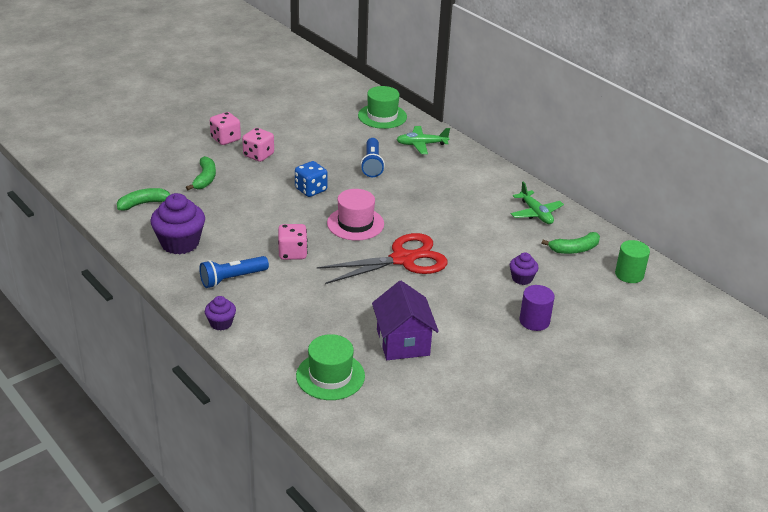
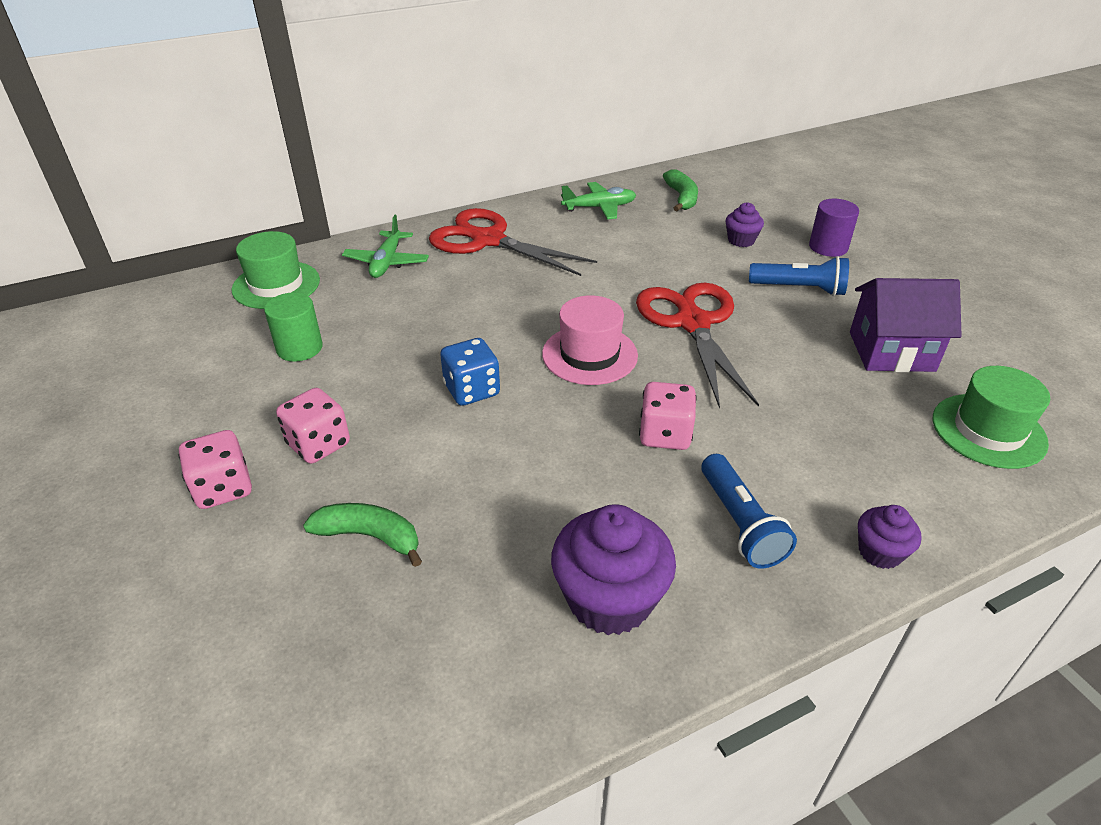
camera: 75 degrees left, 5 degrees up
(144, 204) = (431, 662): green banana -> none
(372, 164) = (421, 315): blue flashlight -> blue flashlight (799, 289)
(465, 175) = (488, 240): none -> red scissors
(629, 274) = (734, 177): green cylinder -> green cylinder (299, 348)

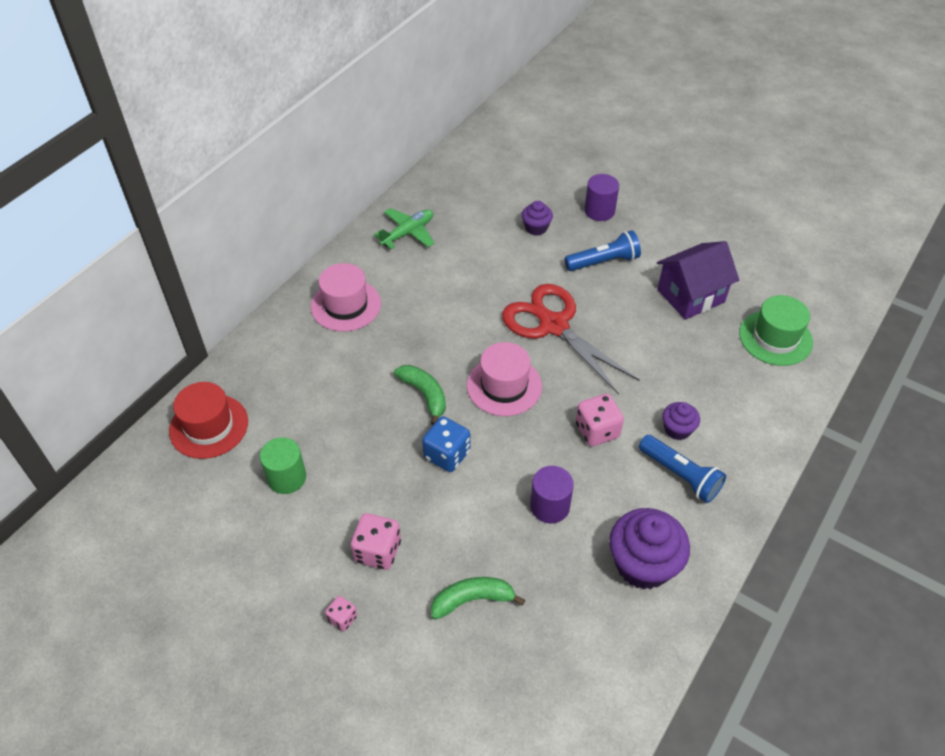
camera: 30 degrees left, 10 degrees up
(223, 488) = (342, 618): pink dice -> pink dice, size x0.56
(276, 285) = (209, 426): green hat -> red hat
(387, 262) = (282, 363): green plane -> none
(488, 240) = (346, 305): red scissors -> pink hat
(543, 484) = (550, 506): none -> purple cylinder
(681, 198) = (464, 197): green banana -> green banana (424, 395)
(879, 552) = (763, 456): purple cupcake -> purple cupcake (677, 429)

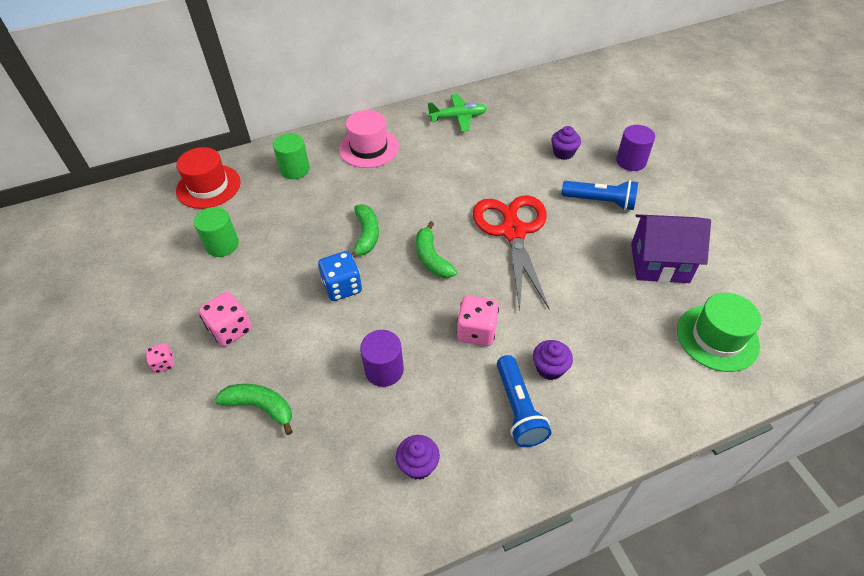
camera: 35 degrees right, 0 degrees up
(288, 363) = (295, 169): none -> green cylinder
(504, 386) = (432, 258): pink hat -> green banana
(643, 564) = (418, 465): purple cupcake -> purple cupcake, size x0.53

